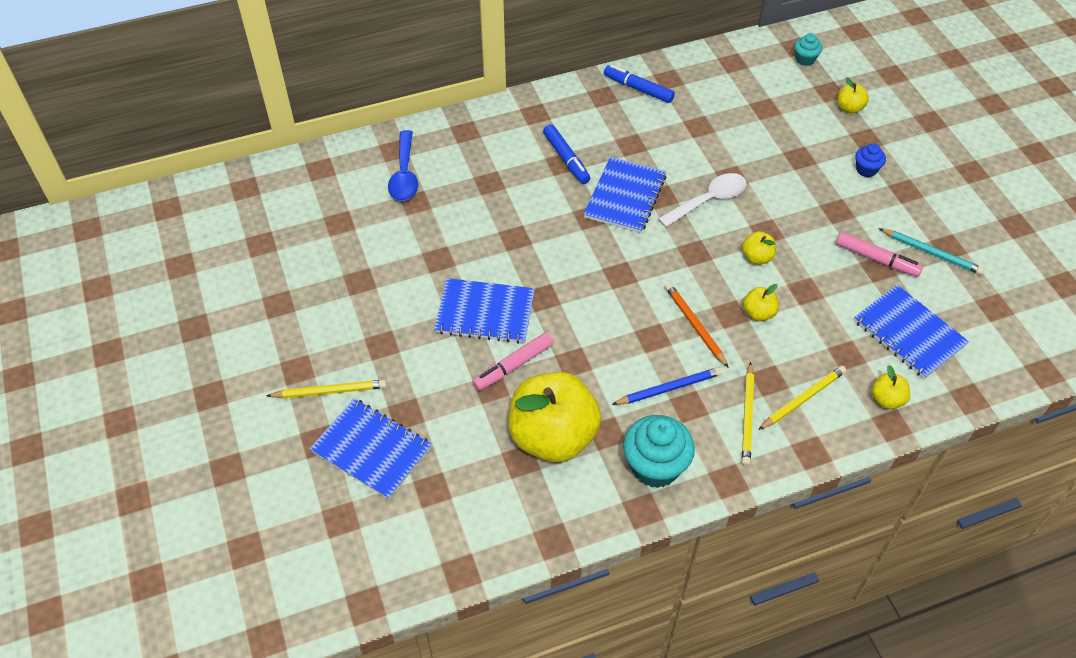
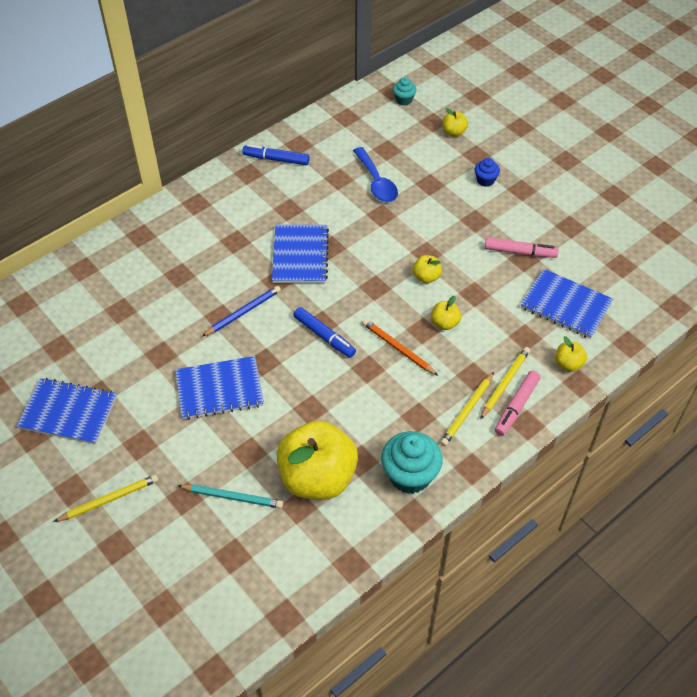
camera: 20 degrees left, 0 degrees up
(371, 450) = (166, 539): blue notebook -> blue notebook (68, 412)
(404, 175) = (101, 288): blue spoon -> blue spoon (376, 182)
(513, 366) = (261, 428): pink marker -> pink marker (516, 406)
(566, 159) = (238, 236): blue marker -> blue marker (324, 336)
(669, 388) = (397, 407): blue pencil -> blue pencil (243, 312)
(708, 200) = (370, 240): white spoon -> none
(747, 416) = (467, 410): yellow pencil -> yellow pencil turned 45 degrees clockwise
(931, 253) = (559, 235): turquoise pencil -> turquoise pencil (232, 497)

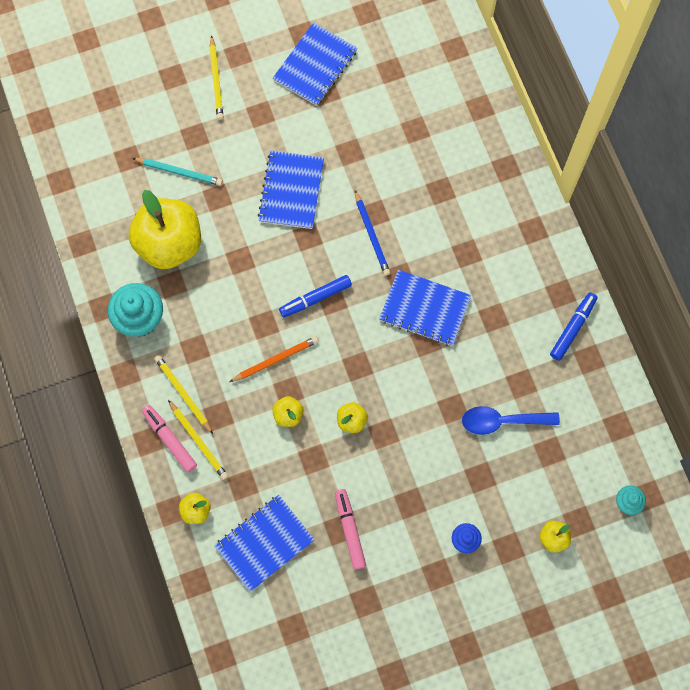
camera: 110 degrees right, 20 degrees up
(232, 497) = (179, 172): turquoise pencil -> turquoise pencil turned 105 degrees counterclockwise
(520, 252) = (349, 530): pink marker -> pink marker turned 135 degrees clockwise

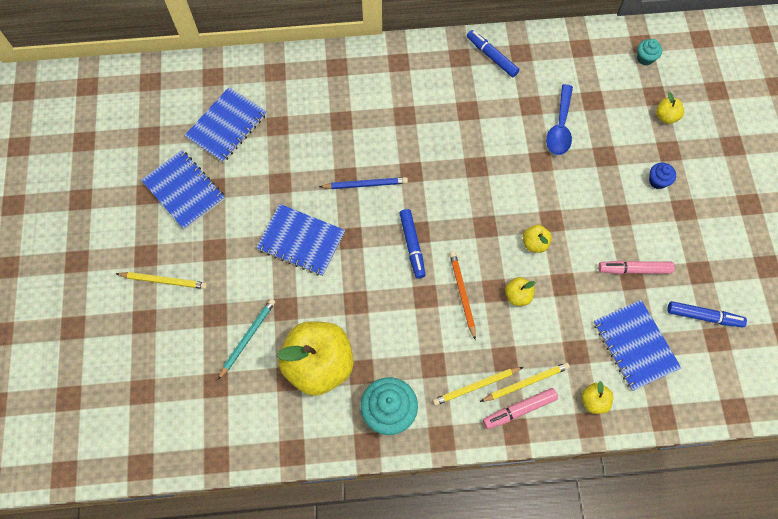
camera: 75 degrees left, 5 degrees down
(315, 611) = (703, 316): none -> blue marker
(425, 308) = (446, 160): blue notebook -> blue notebook (226, 126)

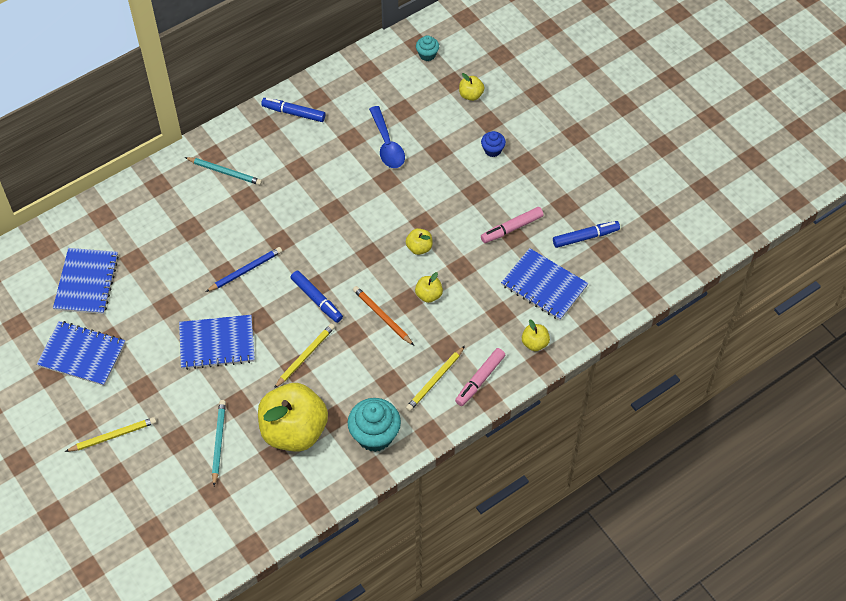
camera: 30 degrees left, 10 degrees down
(400, 83) = (225, 172): none -> turquoise pencil
(526, 383) = (473, 357): yellow pencil -> yellow pencil (305, 356)

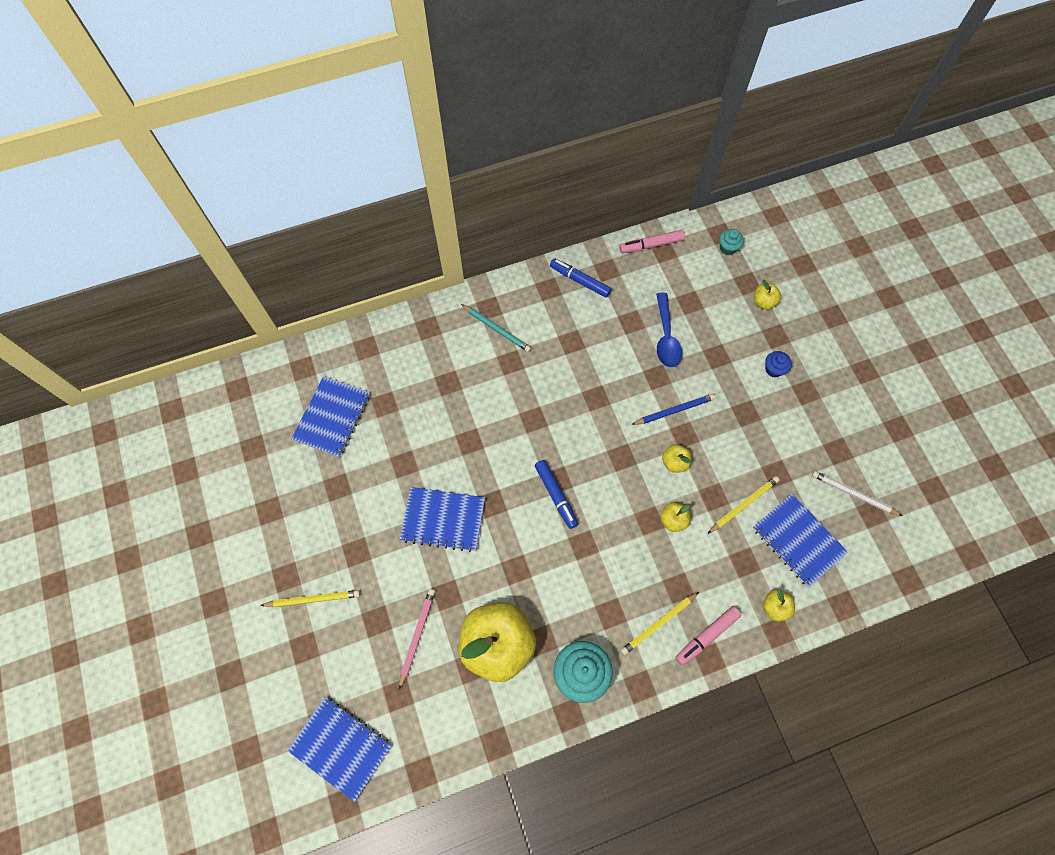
camera: 15 degrees right, 10 degrees up
(82, 355) = (307, 497): blue notebook -> blue notebook (340, 747)
(219, 442) = (417, 636): turquoise pencil -> pink pencil
(245, 270) = (491, 444): blue pencil -> blue pencil (674, 410)
(305, 356) = (529, 558): yellow pencil -> yellow pencil (743, 505)
(382, 316) = (619, 533): orange pencil -> none
(512, 228) = (776, 464): pink marker -> pink marker (651, 245)
(585, 237) = (853, 494): blue marker -> white pencil

